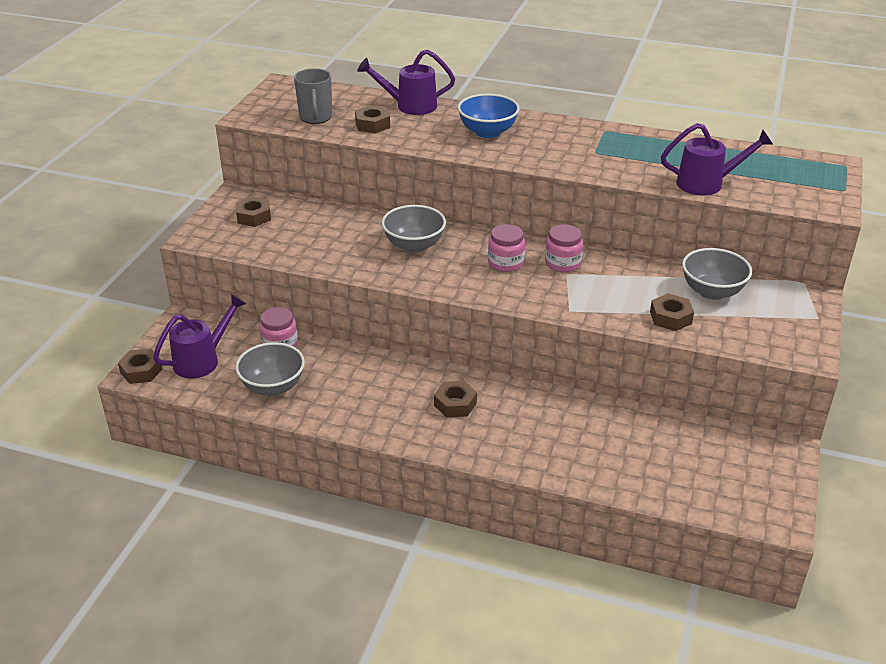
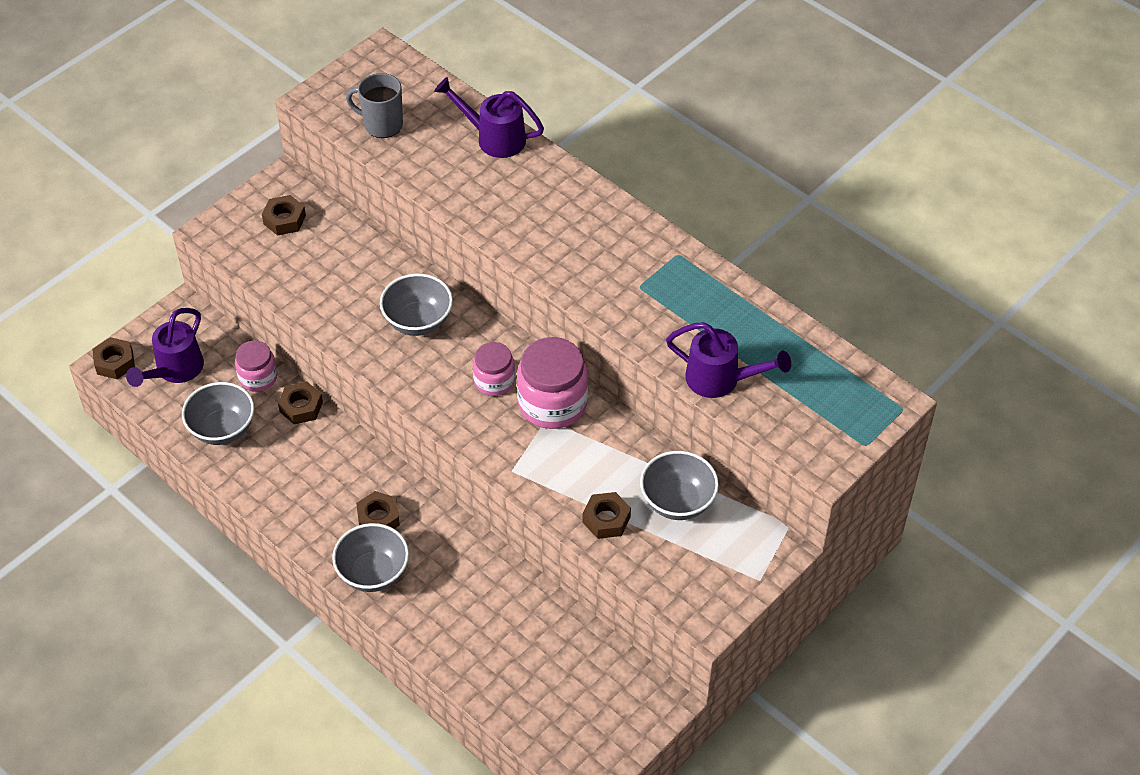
camera: 25 degrees right, 15 degrees up
(202, 360) = (175, 370): purple watering can -> purple watering can turned 135 degrees clockwise
(315, 117) = (382, 125): grey mug -> grey mug turned 90 degrees clockwise
(372, 125) = (433, 157): brown nut -> brown nut (301, 407)
(481, 442) = (373, 573): none -> grey bowl
(487, 132) = (547, 212): blue bowl -> none
(562, 263) = (552, 403): pink jar -> pink jar, size x1.67

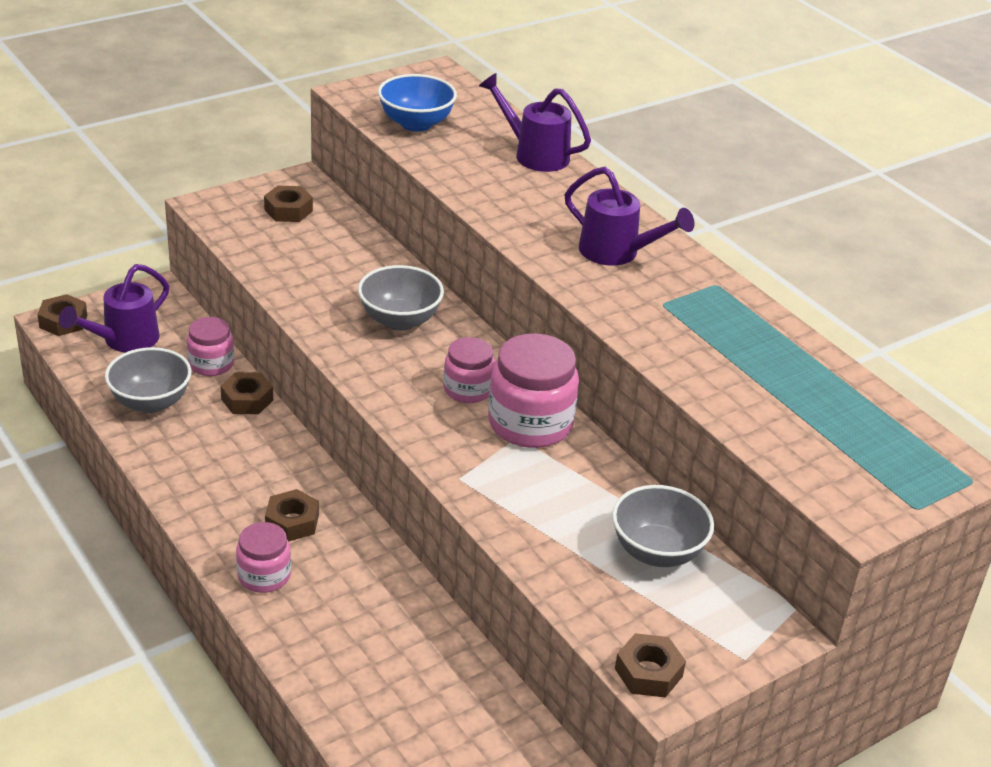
camera: 10 degrees right, 15 degrees down
(373, 573) = (264, 576): grey bowl -> pink jar
(382, 125) = (416, 124): grey mug -> blue bowl
(606, 519) = (561, 551): brown nut -> brown nut (648, 672)
(720, 379) = (739, 406): purple watering can -> purple watering can (616, 253)

